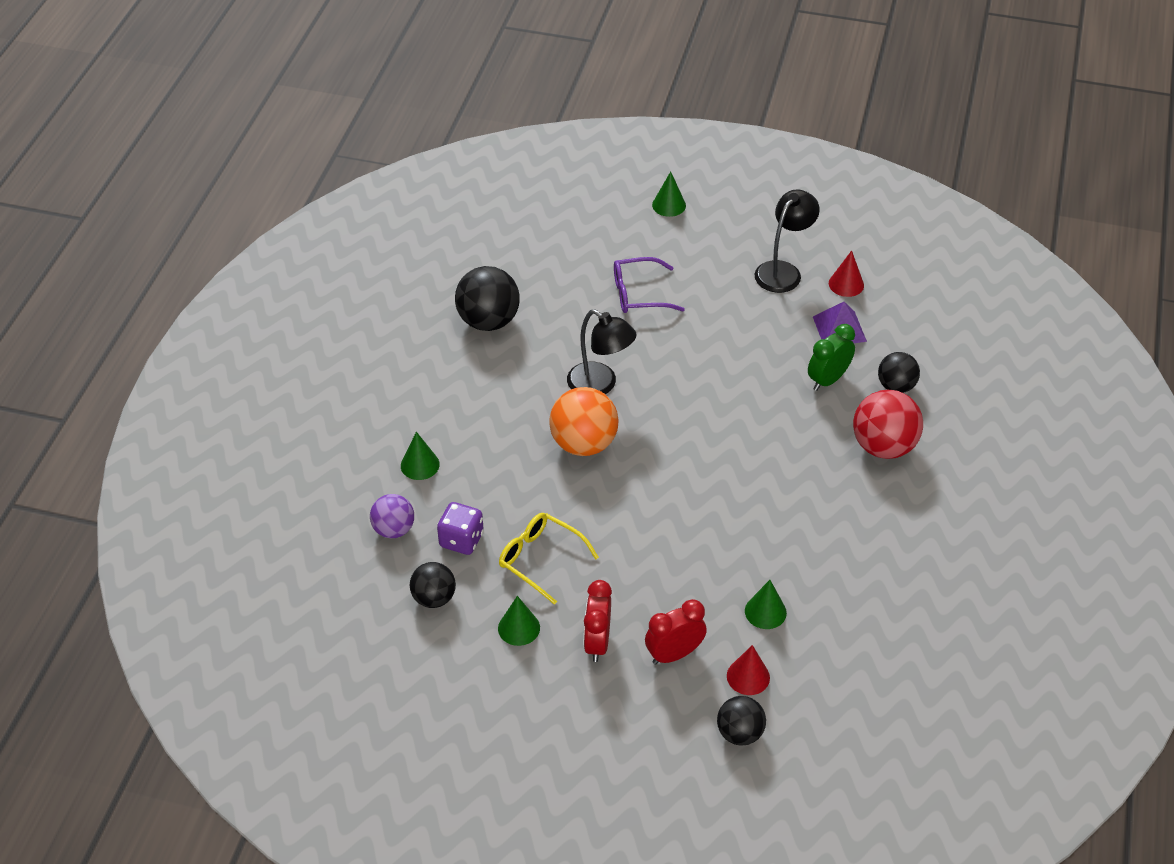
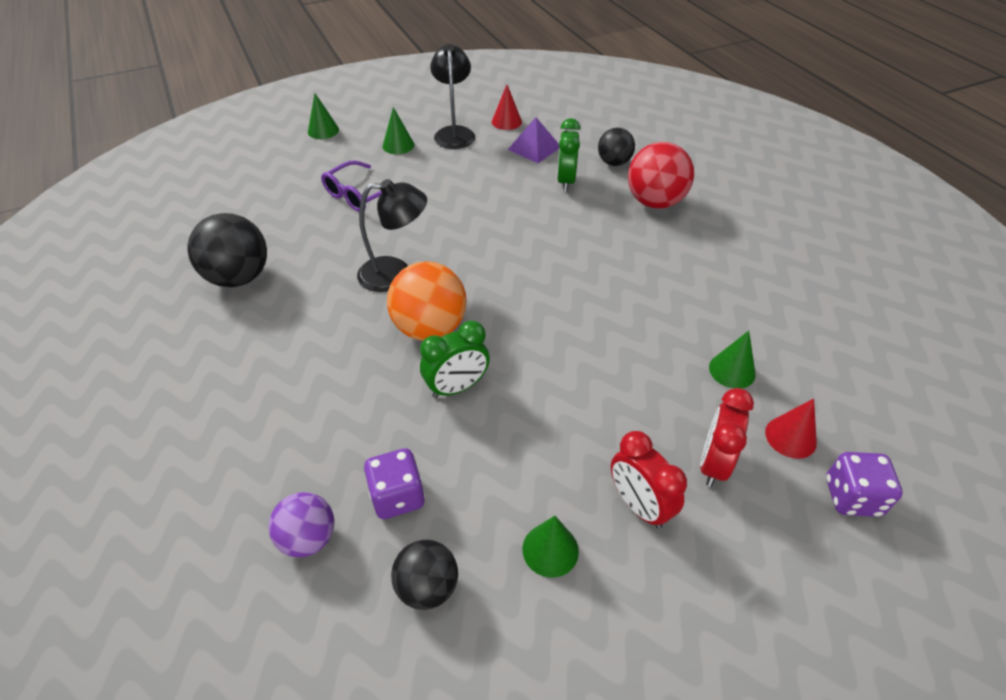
camera: 40 degrees left, 0 degrees up
(420, 465) = (279, 446): green cone -> green cone (398, 145)
(541, 560) = (499, 459): yellow glasses -> none
(560, 497) = (457, 387): none -> green clock
(739, 733) = (852, 497): black ball -> purple dice

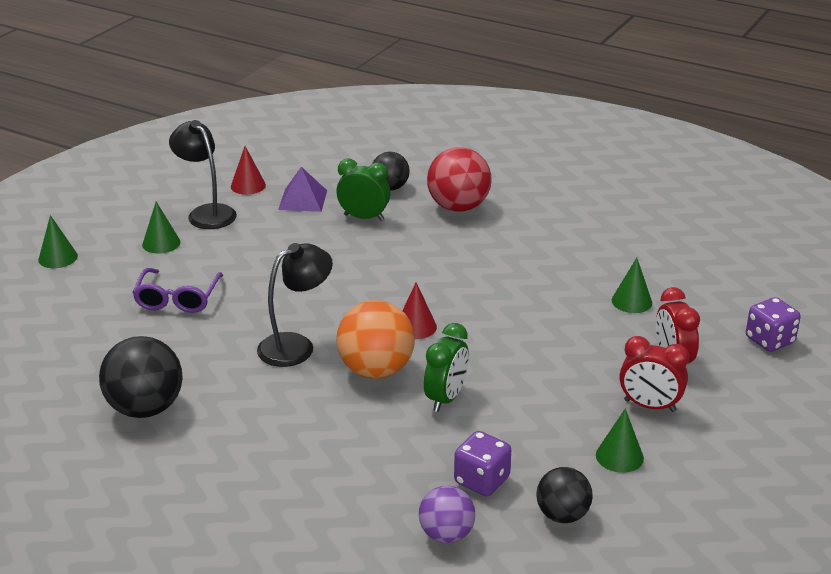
camera: 35 degrees left, 15 degrees down
(565, 181) = (364, 217): green clock -> green clock turned 135 degrees clockwise
(790, 437) = (705, 324): red cone -> red cone (416, 327)

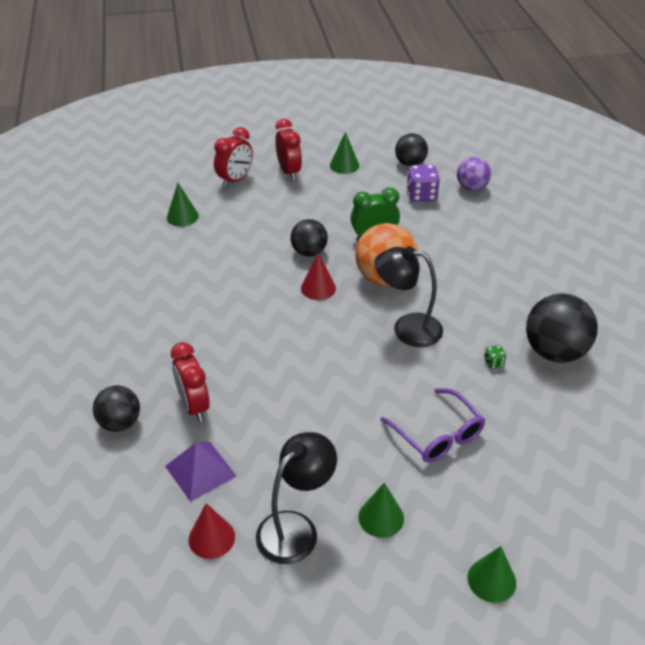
camera: 130 degrees left, 10 degrees up
(177, 298) = (437, 434): purple glasses -> purple glasses turned 90 degrees clockwise
(190, 367) = (493, 363): none -> green dice
(206, 213) = (296, 528): black lamp -> black lamp turned 150 degrees counterclockwise
(364, 217) = (194, 406): green clock -> red clock
(458, 207) = (120, 358): red ball -> none
(476, 347) = (309, 252): none -> black ball
(769, 340) = (174, 157): purple dice -> none

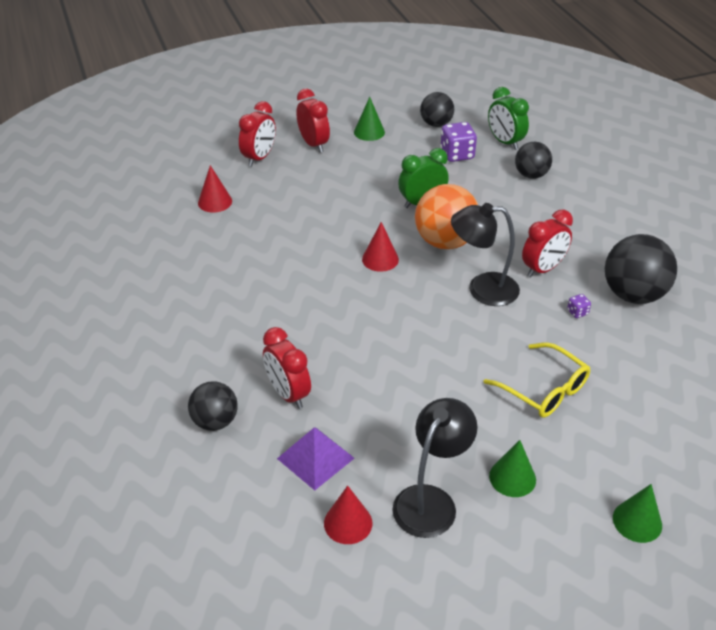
camera: 10 degrees left, 0 degrees up
(182, 216) = (215, 202): green cone -> red cone
(309, 252) = (359, 224): black ball -> black ball (531, 175)
(437, 434) = (543, 389): purple glasses -> yellow glasses
(471, 188) = (505, 142): purple ball -> green clock
(472, 316) = (543, 269): none -> red clock
(493, 363) = (577, 312): green dice -> purple dice

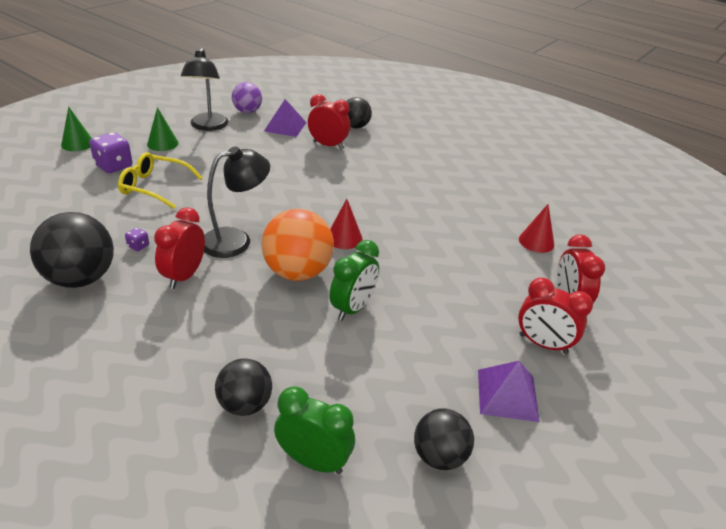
camera: 145 degrees right, 5 degrees down
(348, 523) = (247, 111): red cone -> purple ball
(369, 132) = (507, 395): green cone -> purple pyramid
(457, 155) = (365, 401): purple dice -> purple dice (114, 166)

